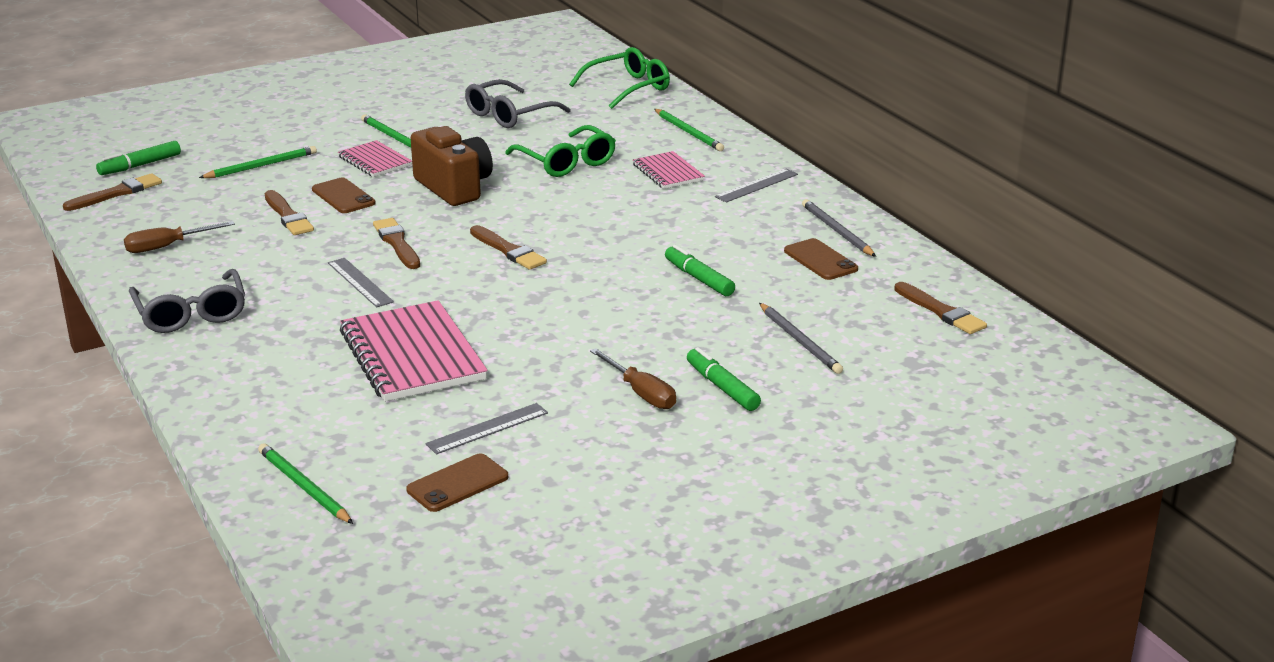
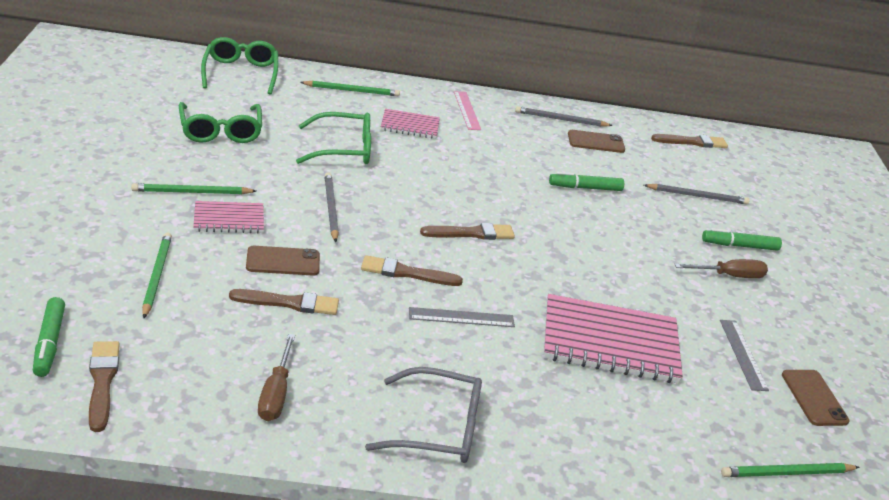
camera: 65 degrees left, 5 degrees up
(454, 187) = (330, 208): brown camera -> grey pencil
(509, 115) = (220, 131): grey glasses -> green glasses
(756, 185) = (467, 110): grey ruler -> pink ruler

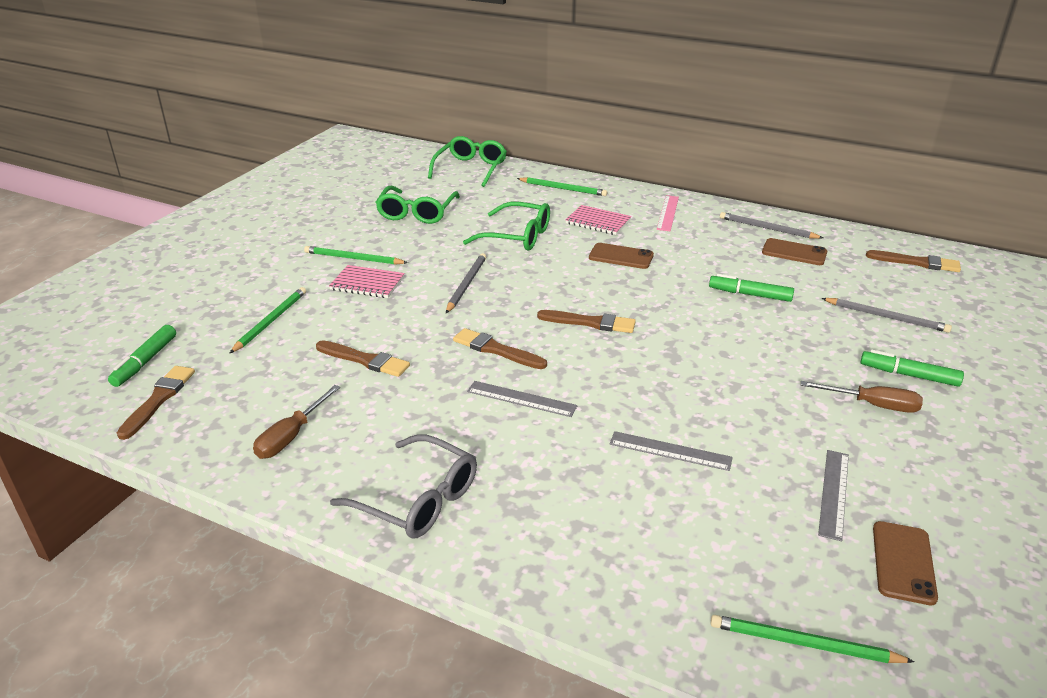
camera: 30 degrees right, 0 degrees up
(283, 261) = (387, 324): brown phone -> brown phone (621, 256)
(610, 342) = (670, 451): pink notebook -> grey ruler

